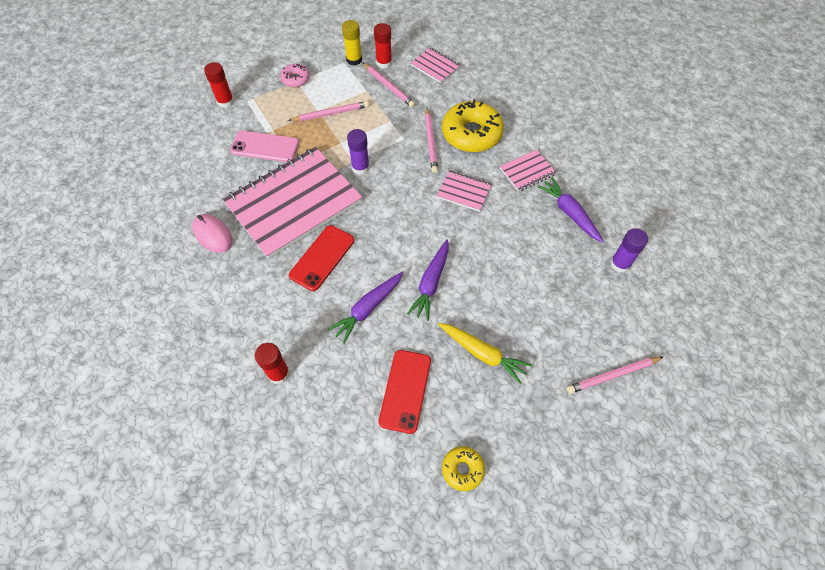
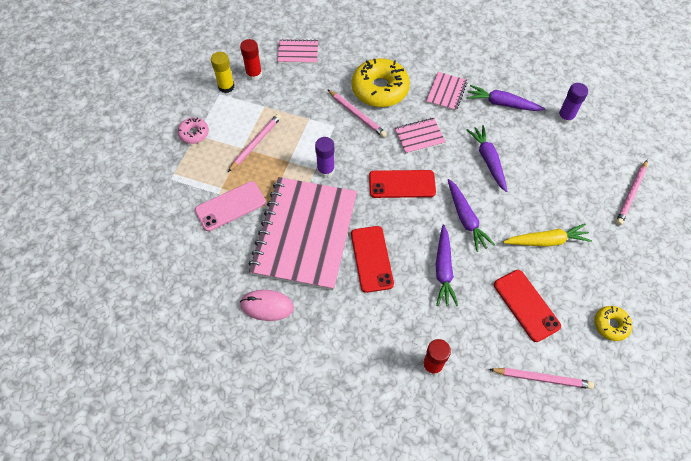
camera: 40 degrees left, 0 degrees up
(225, 101) = (152, 192): red glue stick -> none
(388, 87) = (279, 92): pink pencil -> pink pencil (542, 378)
(408, 219) = (402, 184): none -> red phone
(503, 250) = (488, 160): none -> purple carrot

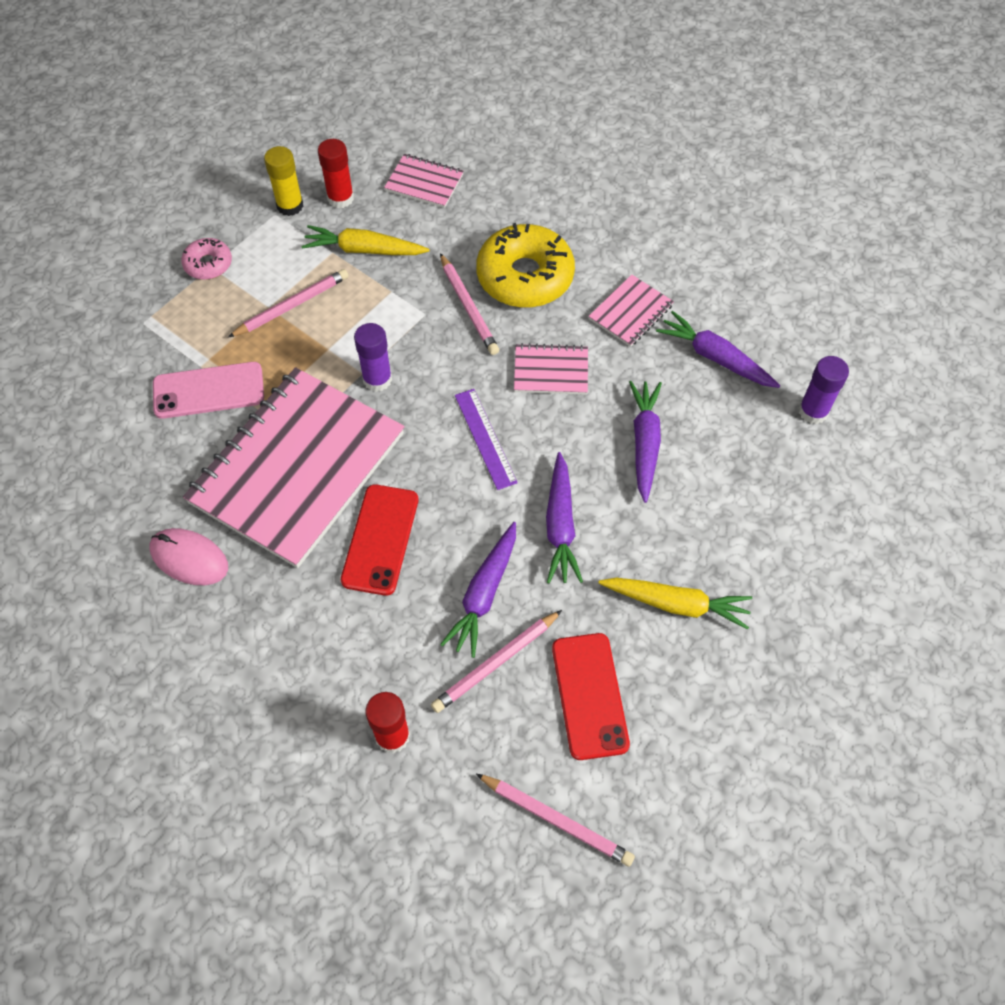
camera: 20 degrees right, 0 degrees up
(282, 100) = (364, 250): none -> yellow carrot
(402, 184) = (485, 438): red phone -> purple ruler
(611, 325) = (715, 777): yellow donut -> none
(631, 194) = (862, 574): pink pencil -> pink pencil (495, 663)

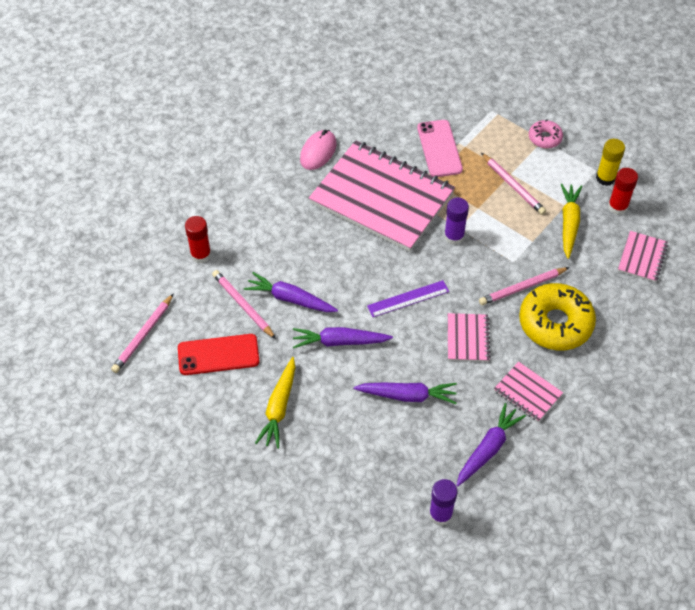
camera: 90 degrees right, 5 degrees down
(380, 539) = (330, 243): red phone -> none

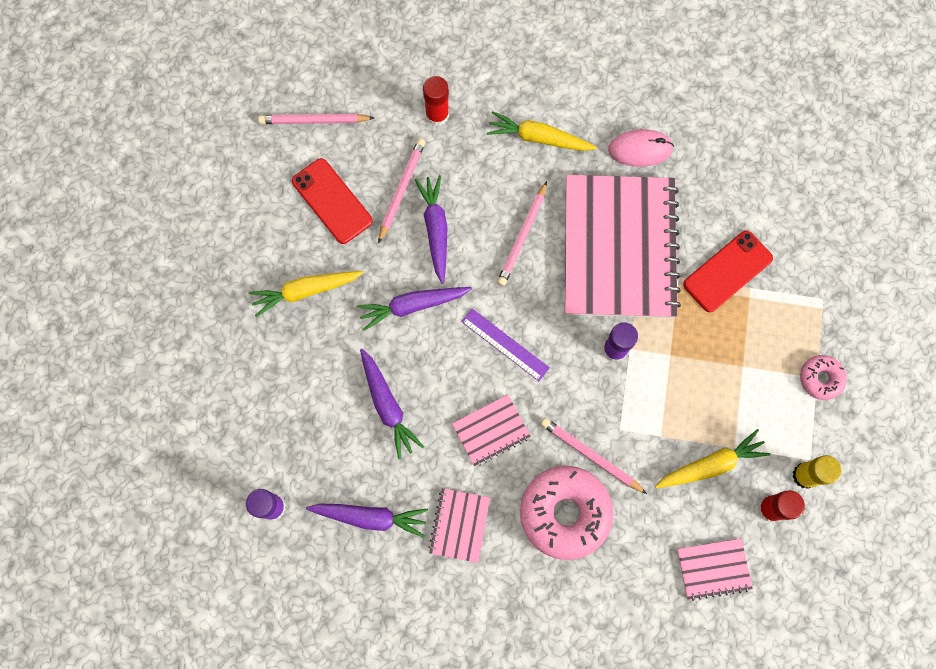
camera: 60 degrees right, 20 degrees up
(266, 203) = (539, 138): none -> yellow carrot
(339, 342) = (413, 306): purple carrot -> purple carrot turned 75 degrees counterclockwise
(439, 149) = (727, 271): pink phone -> red phone
(513, 186) = (725, 377): pink pencil -> pink pencil (522, 236)
(555, 323) = (565, 513): yellow donut -> pink donut

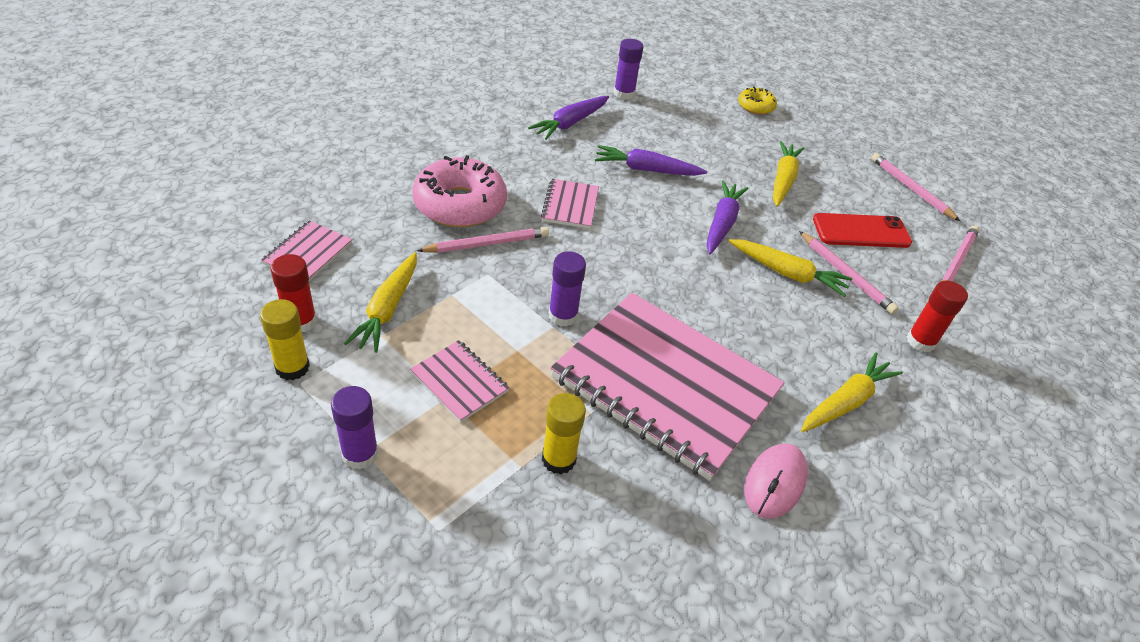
camera: 120 degrees right, 30 degrees down
(190, 376) = (755, 106): none -> yellow donut
(435, 230) = (787, 273): purple carrot -> yellow carrot
(459, 525) = (516, 154): pink notebook -> pink notebook (459, 382)
(505, 344) = (637, 253): purple ruler -> none
(522, 236) = (736, 323): pink pencil -> pink pencil (911, 188)
(727, 271) = (558, 459): red phone -> yellow glue stick
(820, 378) = (360, 454): pink donut -> purple glue stick

